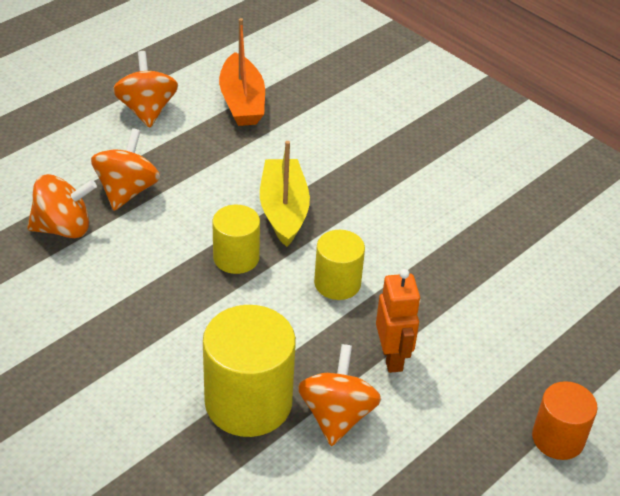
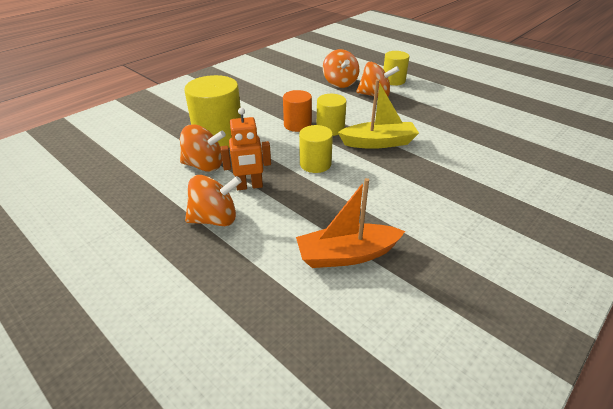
camera: 90 degrees right, 5 degrees down
(72, 159) = (393, 80): none -> yellow cylinder
(147, 110) = (449, 96): orange spinning top -> orange spinning top (215, 219)
(242, 102) = (481, 124): orange boat -> orange boat (347, 255)
(558, 438) = (163, 266): orange cylinder -> orange cylinder (297, 125)

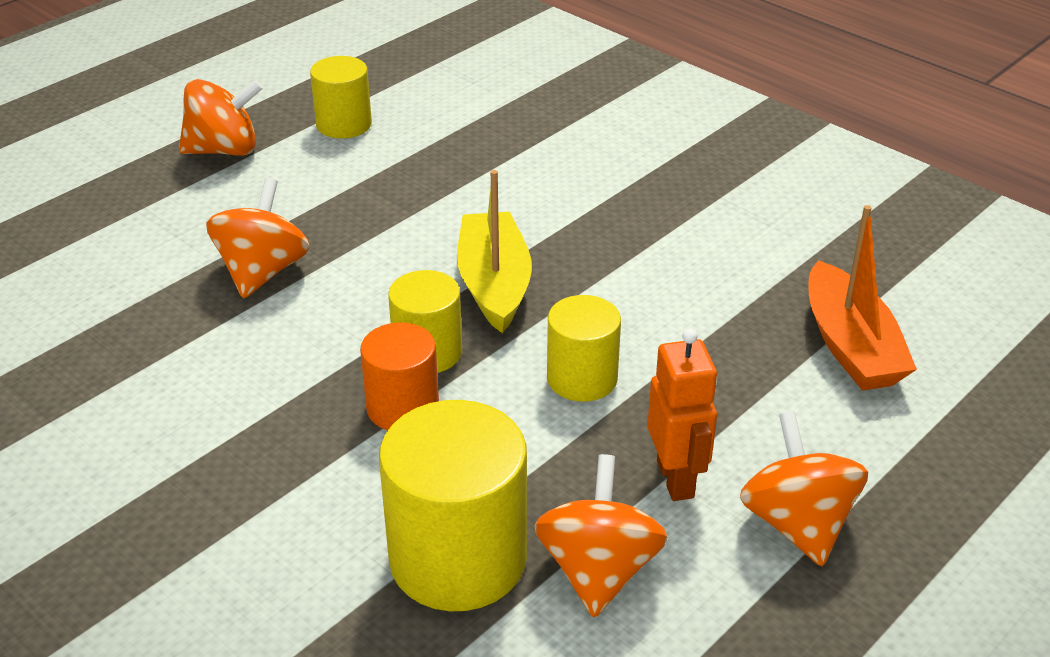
camera: 90 degrees left, 0 degrees up
(340, 83) = (168, 326): orange spinning top -> orange spinning top (224, 150)
(393, 80) = (181, 234): yellow cylinder -> yellow cylinder (344, 124)

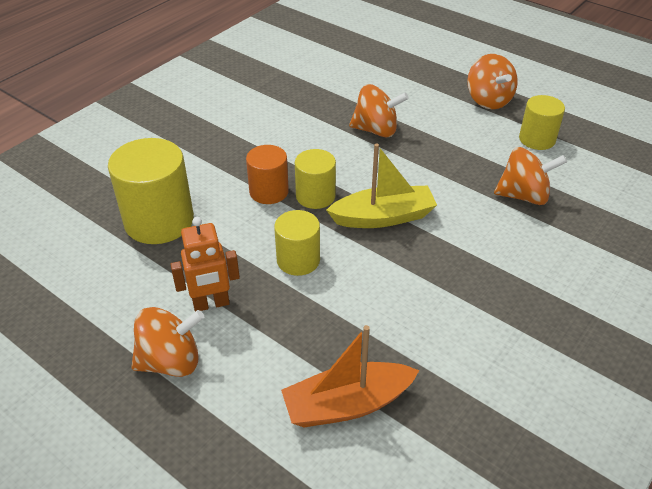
camera: 85 degrees right, 5 degrees up
(598, 570) = (145, 272): orange spinning top -> orange spinning top (523, 196)

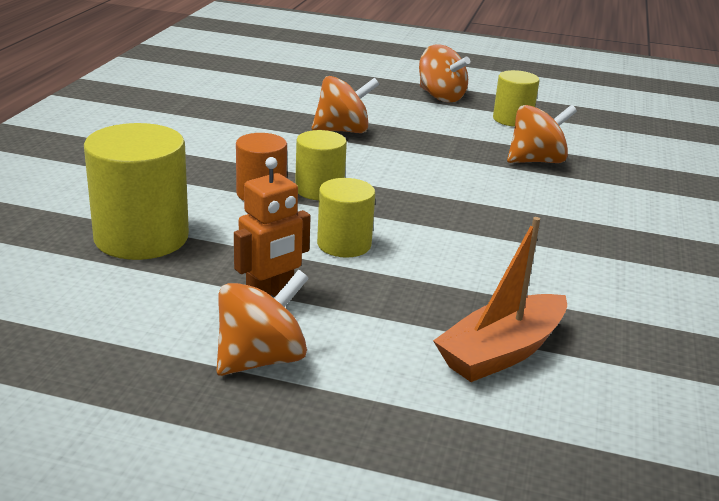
camera: 25 degrees left, 15 degrees down
(383, 217) = (409, 196): yellow boat -> none

